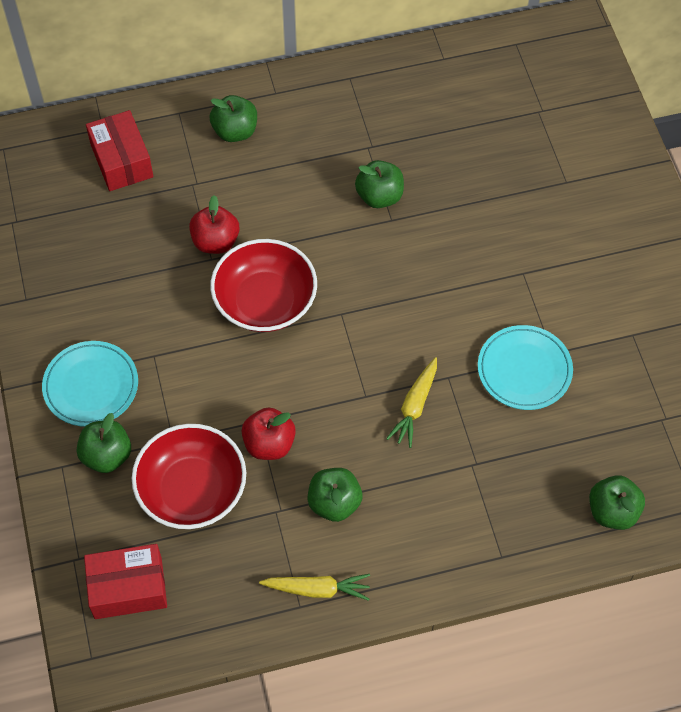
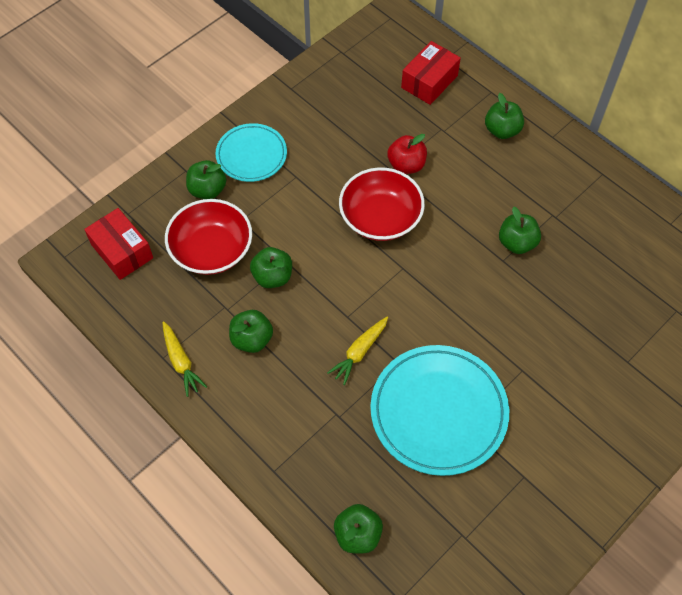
camera: 60 degrees right, 0 degrees up
(269, 444) = (272, 277): red apple -> green apple
(415, 406) = (359, 352): yellow carrot -> yellow carrot turned 45 degrees counterclockwise
(524, 370) = (438, 412): turquoise plate -> turquoise plate, size x1.66

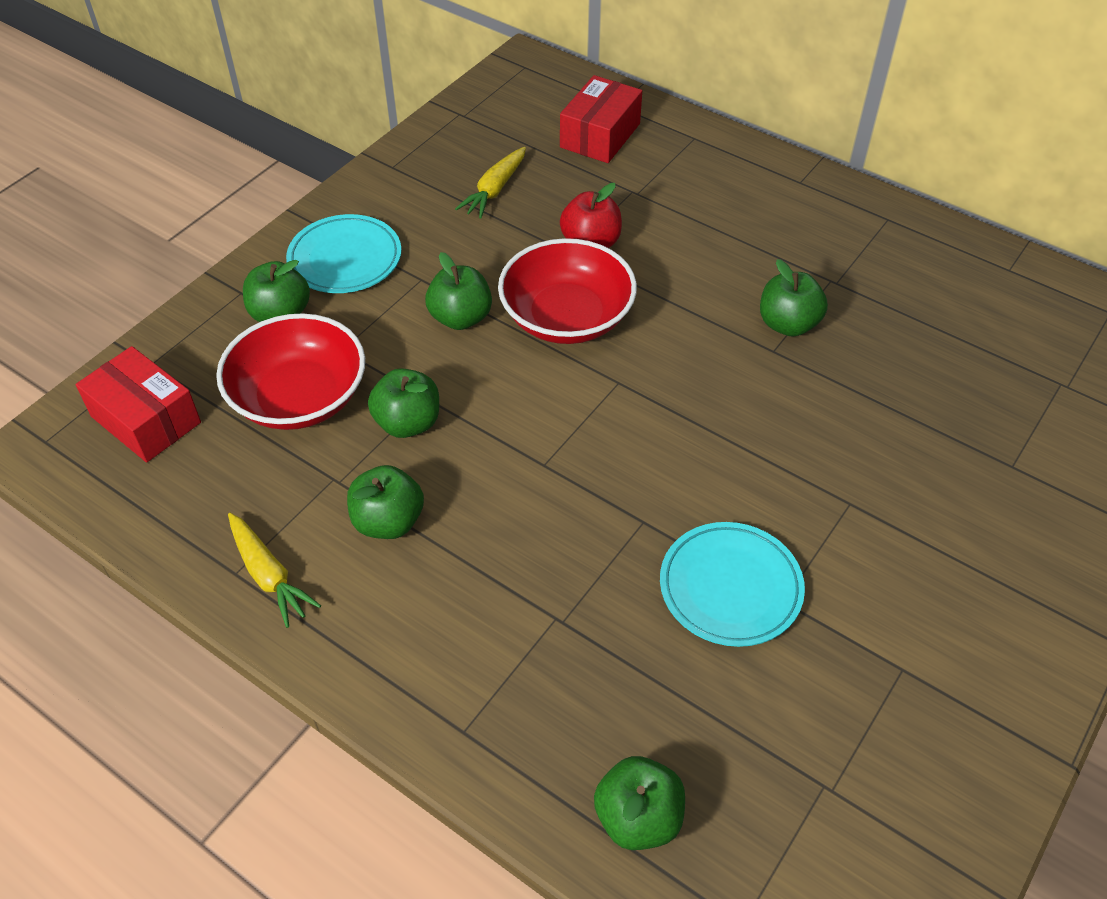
camera: 10 degrees left, 10 degrees down
(359, 352) = (575, 515): yellow carrot -> yellow carrot (494, 190)
(438, 412) = (730, 587): turquoise plate -> turquoise plate, size x0.60
(502, 130) = (723, 182): green apple -> green apple (460, 318)

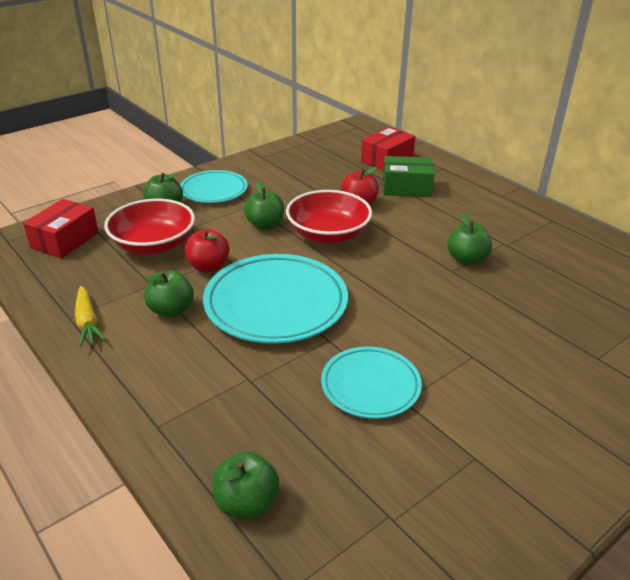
camera: 15 degrees right, 15 degrees down
(146, 419) = (65, 240): red box -> red box turned 60 degrees clockwise
(408, 423) = (208, 266): green apple -> red apple
(494, 190) = (314, 174): yellow carrot -> none
(541, 472) = (276, 303): none -> turquoise plate
(652, 193) = (406, 188): none -> green box

